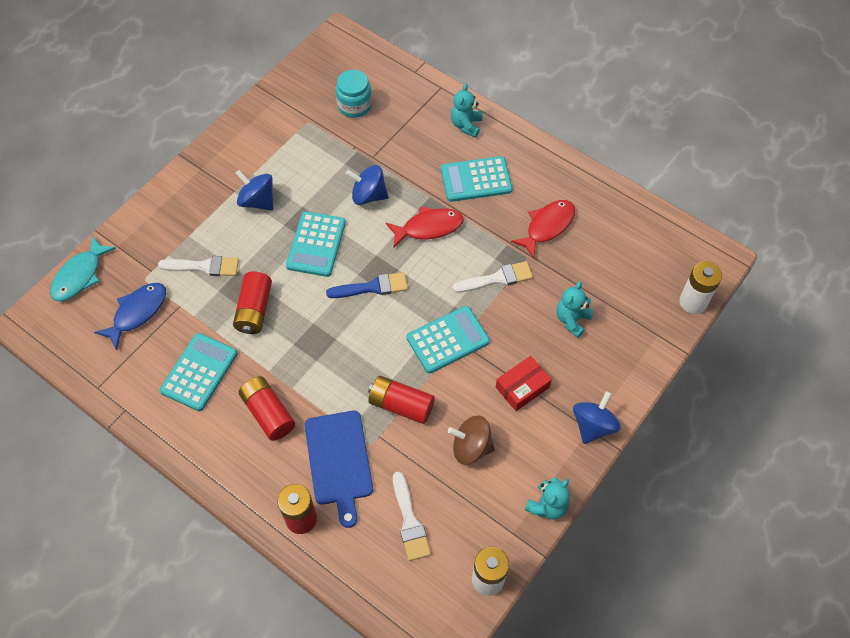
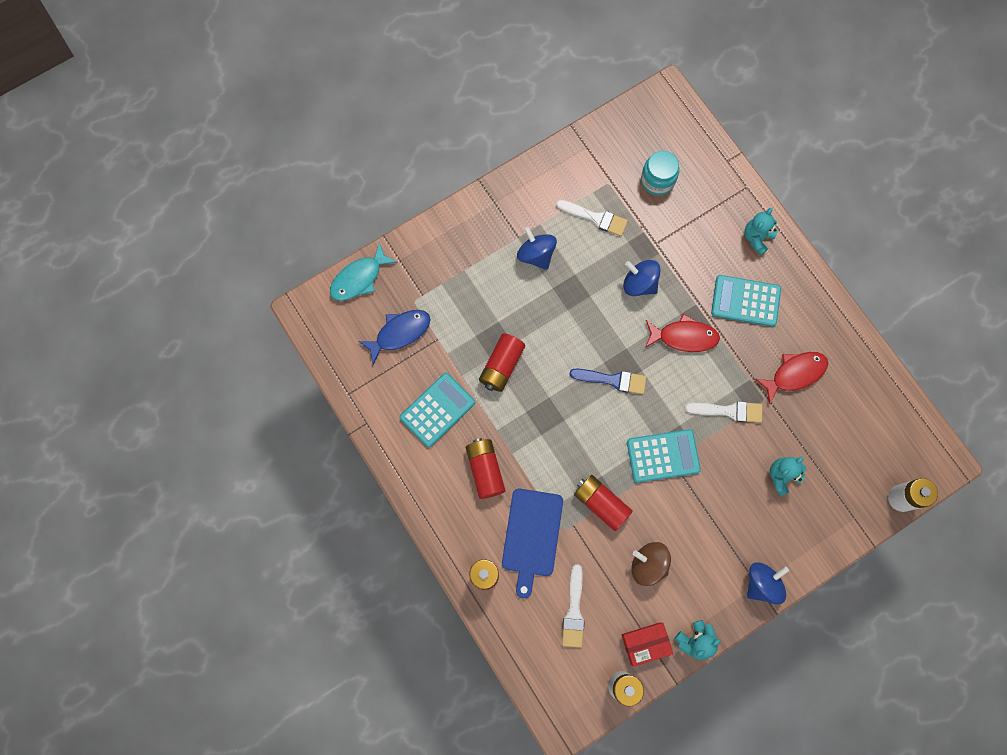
camera: 20 degrees right, 15 degrees up
(203, 267) = (469, 307): white brush -> white brush (595, 218)
(316, 244) = (576, 319): turquoise calculator -> none
(522, 387) = (713, 525): red box -> red box (645, 643)

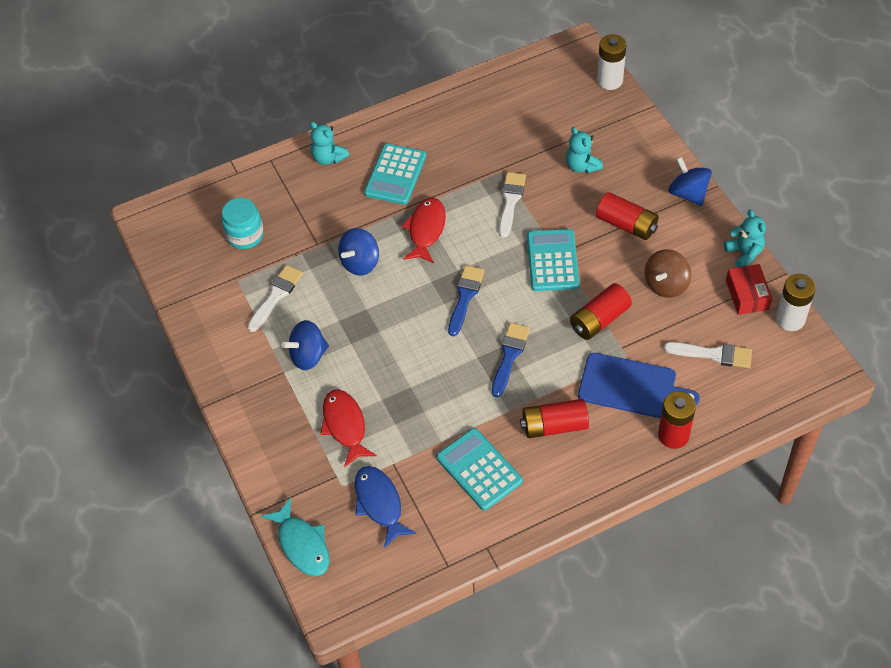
camera: 80 degrees left, 20 degrees down
(501, 366) = (435, 400): red battery -> red battery (626, 225)
(553, 425) = (509, 356): none -> blue brush
(794, 374) = (478, 144): red fish -> red fish (345, 426)

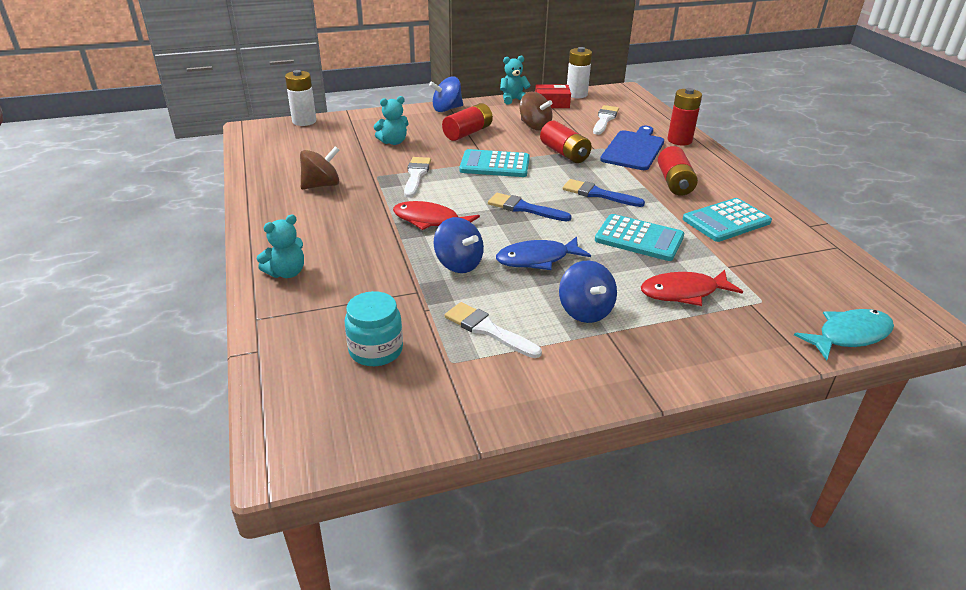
camera: 85 degrees left, 20 degrees down
(379, 503) = (779, 278): blue fish -> blue fish (537, 259)
(395, 175) = (343, 231): turquoise calculator -> turquoise calculator (639, 238)
(472, 137) = (321, 185): none -> brown spinning top
(510, 201) = (416, 175): white brush -> white brush turned 75 degrees clockwise

